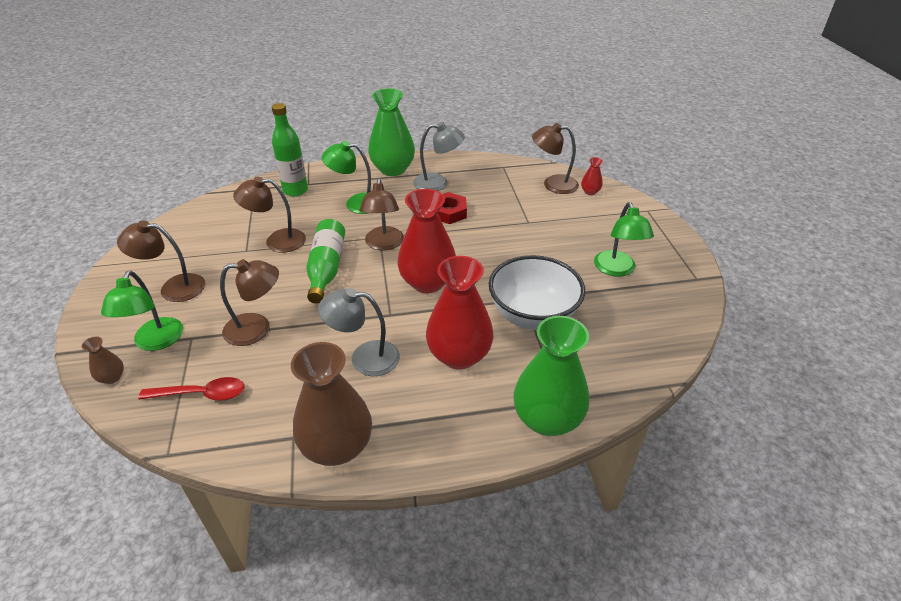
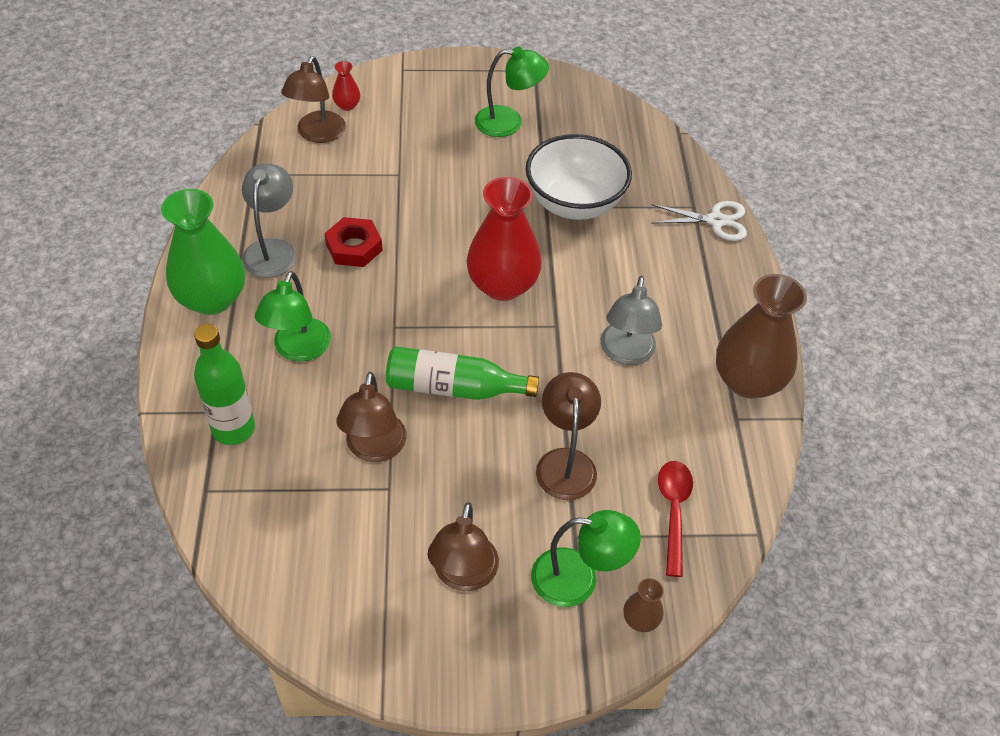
camera: 85 degrees left, 10 degrees up
(384, 244) = (412, 323): brown lamp -> none
(459, 355) = (629, 272): red vase -> none
(547, 419) = (715, 221): green vase -> white scissors

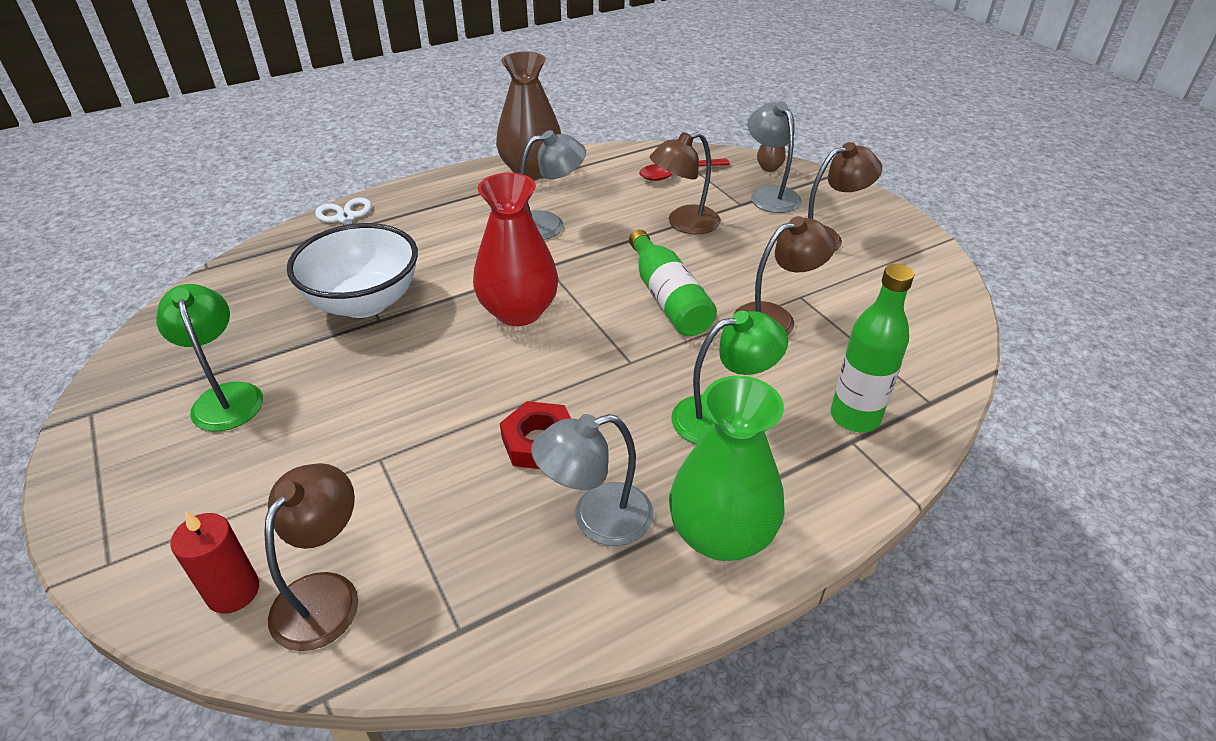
camera: 115 degrees left, 10 degrees down
(317, 134) = (325, 594): brown lamp -> brown lamp turned 60 degrees counterclockwise
(347, 105) = (233, 591): red vase -> red candle
(578, 579) = (770, 194): green lamp -> grey lamp

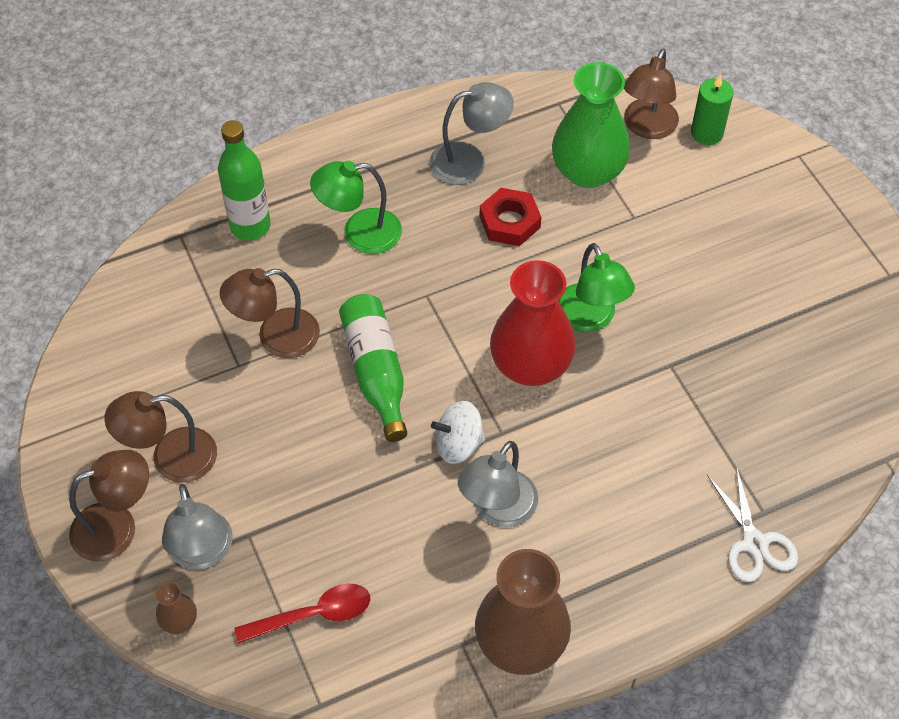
camera: 175 degrees left, 15 degrees up
(226, 397) = (781, 283): green lamp -> green lamp (590, 319)
(233, 591) = (707, 133): red candle -> green candle
(364, 302) = (691, 390): white bowl -> none
(549, 224) = (497, 509): grey lamp -> grey lamp turned 45 degrees counterclockwise
(584, 257) = (458, 444): none -> white spinning top
(684, 223) = (331, 498): brown lamp -> brown lamp (117, 526)
(721, 535) = (385, 145): green vase -> green vase (587, 171)

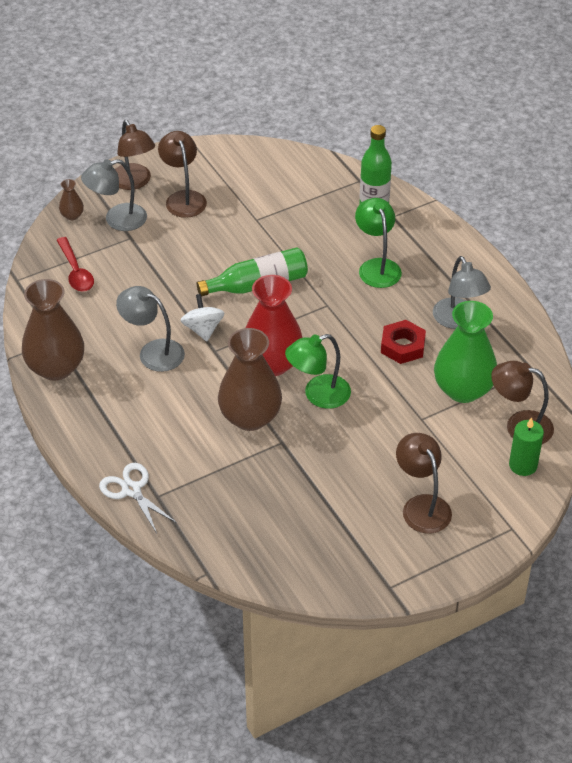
camera: 85 degrees right, 10 degrees down
(276, 337) = (281, 234): brown lamp -> brown lamp (422, 506)
(626, 397) = (250, 417): none -> brown vase
(754, 543) = (131, 490): white scissors -> white scissors turned 75 degrees clockwise

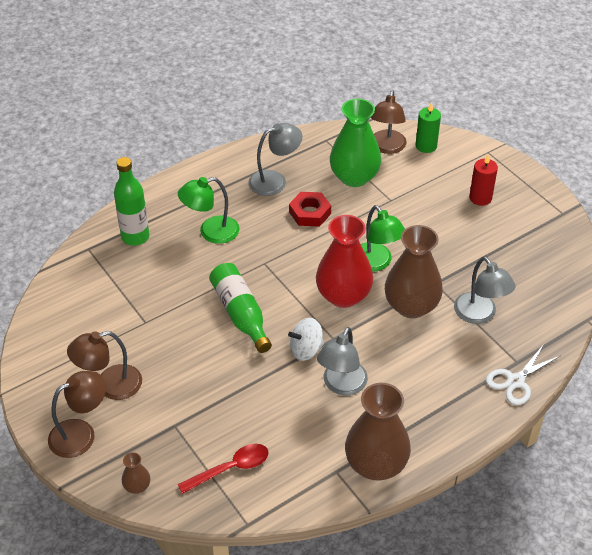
camera: 95 degrees left, 0 degrees up
(117, 220) = (145, 441): grey lamp -> grey lamp (479, 315)
(422, 506) = (480, 198): brown lamp -> red candle

